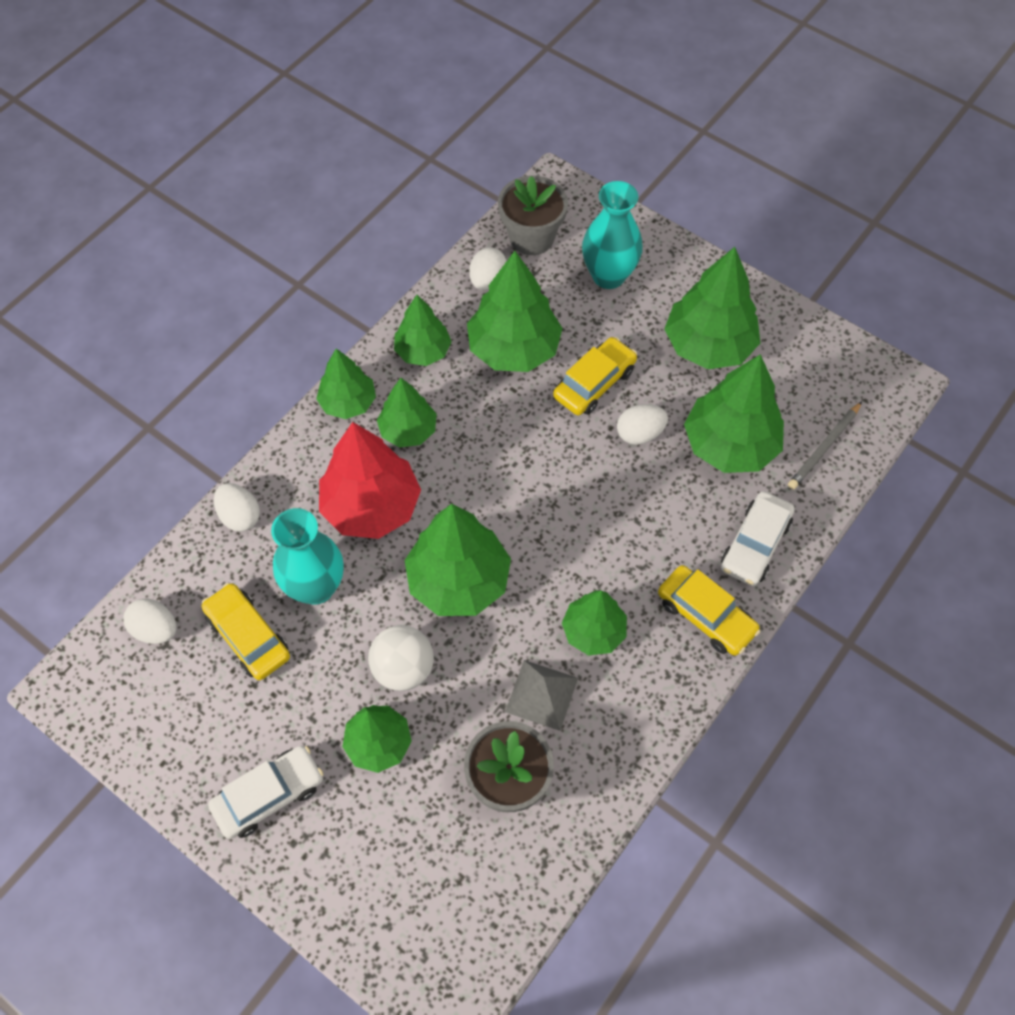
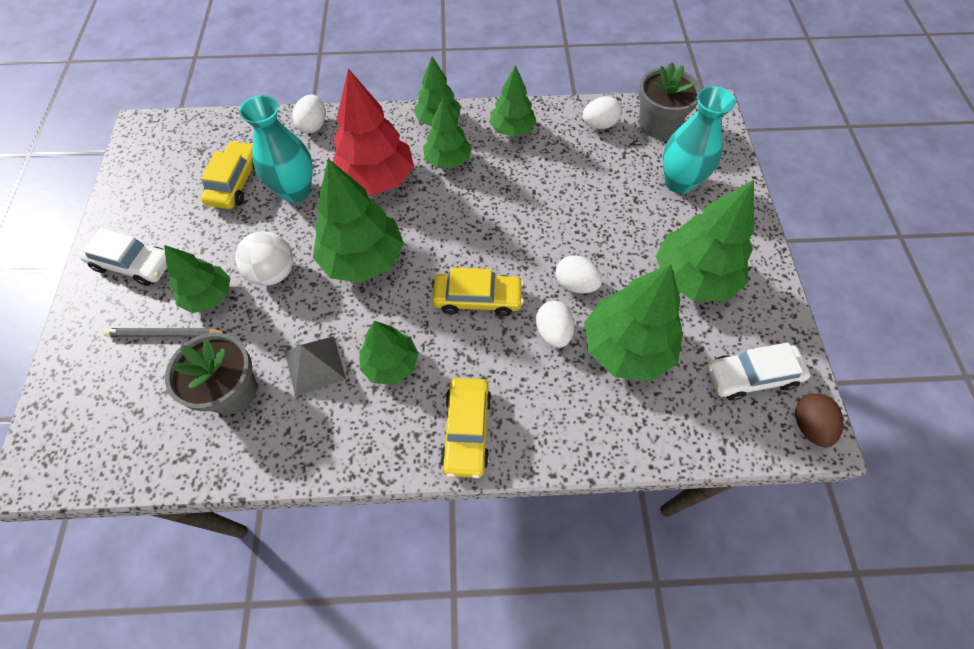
camera: 50 degrees right, 0 degrees up
(156, 629) = (207, 140): white egg -> white egg (553, 332)
(513, 349) = (564, 171): green tree -> none
(594, 383) = (587, 231): yellow car -> yellow car (478, 299)
(755, 544) = (559, 424): white car -> white car (751, 376)
(824, 447) = (694, 416): grey pencil -> grey pencil (166, 334)
(890, 382) = (808, 425): none -> brown egg

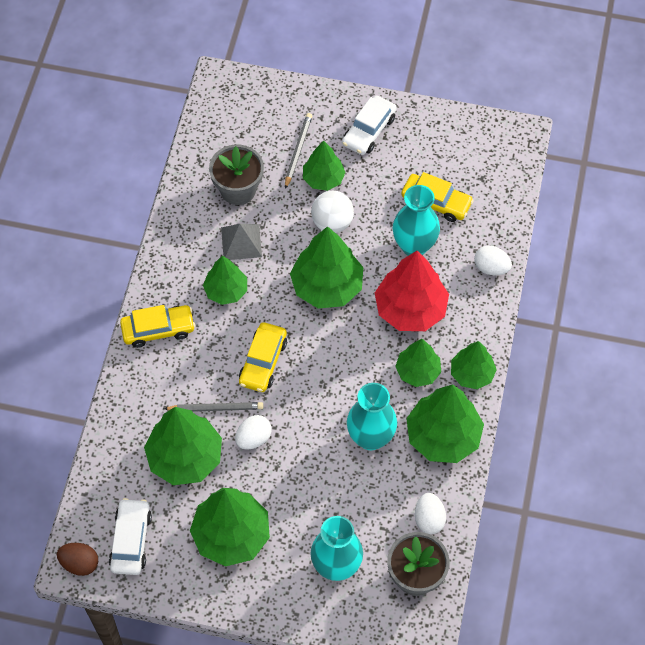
camera: 105 degrees right, 0 degrees up
(467, 430) = (158, 329): yellow car -> yellow car turned 150 degrees clockwise
(512, 129) = (443, 436): green tree -> green tree, size x1.64
(534, 183) = (370, 437): none -> turquoise vase
(553, 332) = (215, 408): white egg -> grey pencil

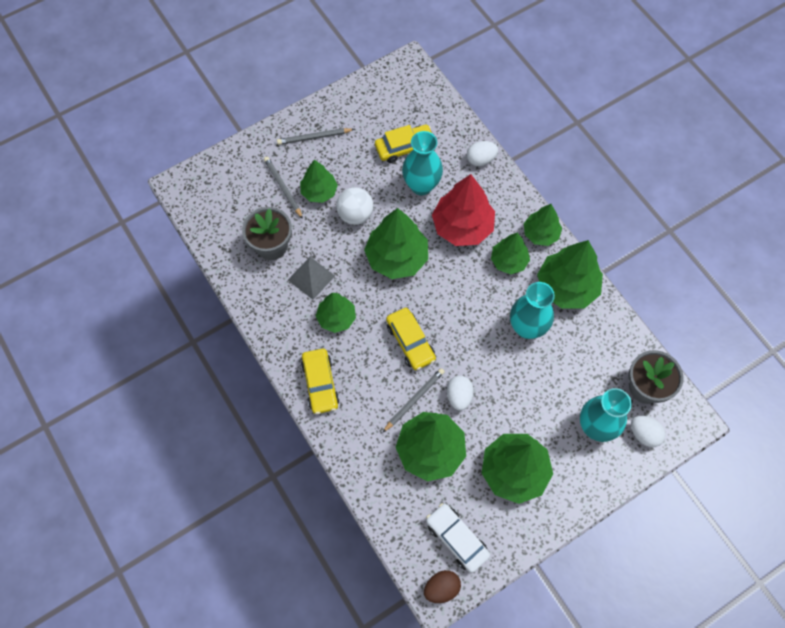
camera: 45 degrees left, 5 degrees up
(158, 329) = (320, 384): yellow car -> yellow car turned 135 degrees clockwise
(369, 130) = (314, 137): white car -> grey pencil
(429, 519) = (614, 345): white egg -> white egg (644, 434)

